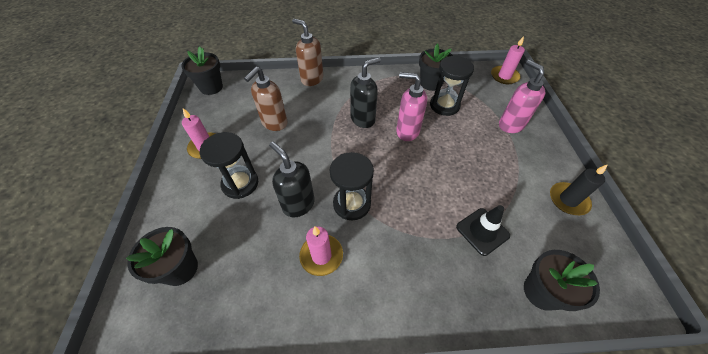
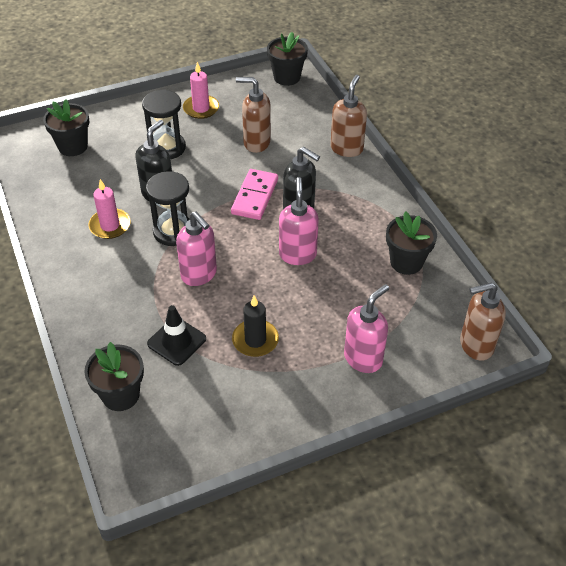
camera: 70 degrees right, 5 degrees down
(335, 139) = (254, 196): none -> pink domino
(410, 197) = (199, 275): none -> pink soap dispenser
(444, 105) = (366, 283): black hourglass -> none
(504, 76) = (475, 345): pink candle -> brown soap dispenser
(568, 200) = (251, 423): black candle -> black candle (255, 340)

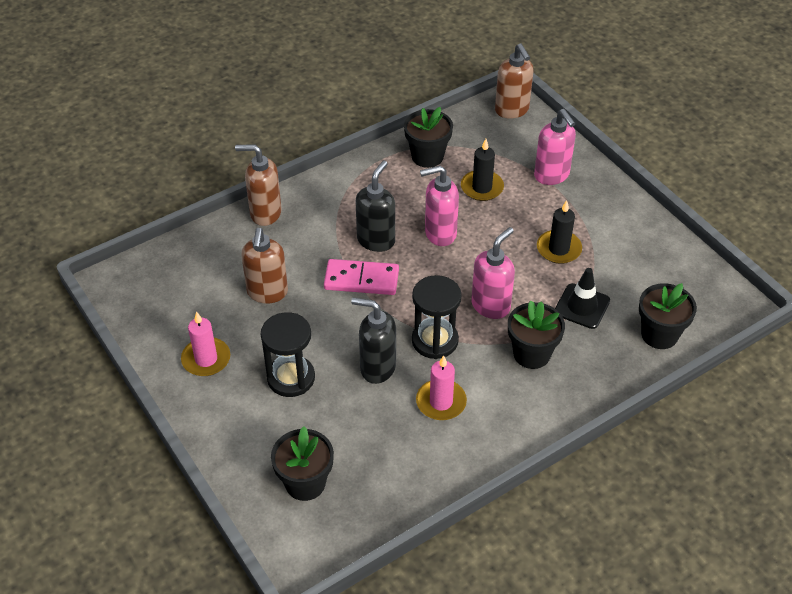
camera: 100 degrees left, 0 degrees up
(287, 77) = (130, 283): black flower pot -> black flower pot (531, 354)
(354, 296) = (482, 187): none -> black candle
(363, 358) = (552, 175): pink soap dispenser -> pink soap dispenser turned 150 degrees counterclockwise

